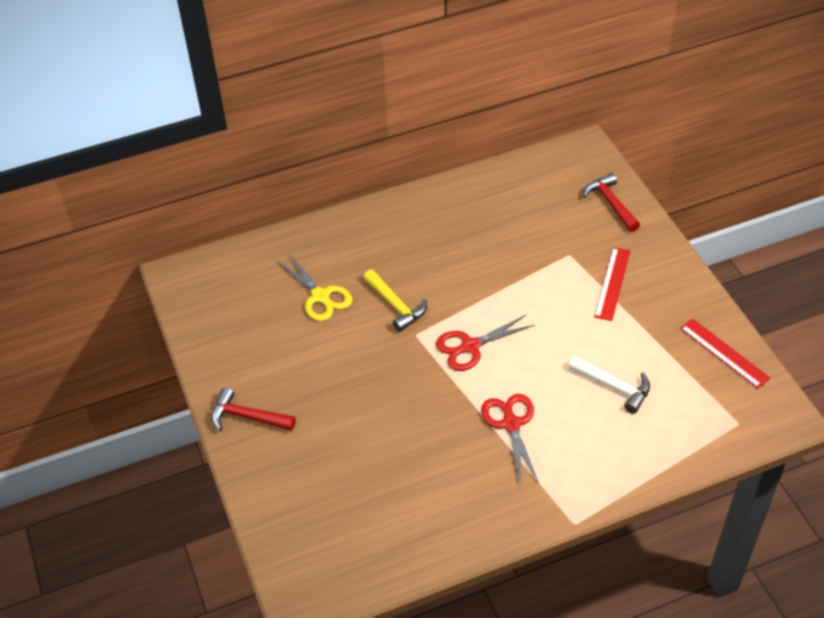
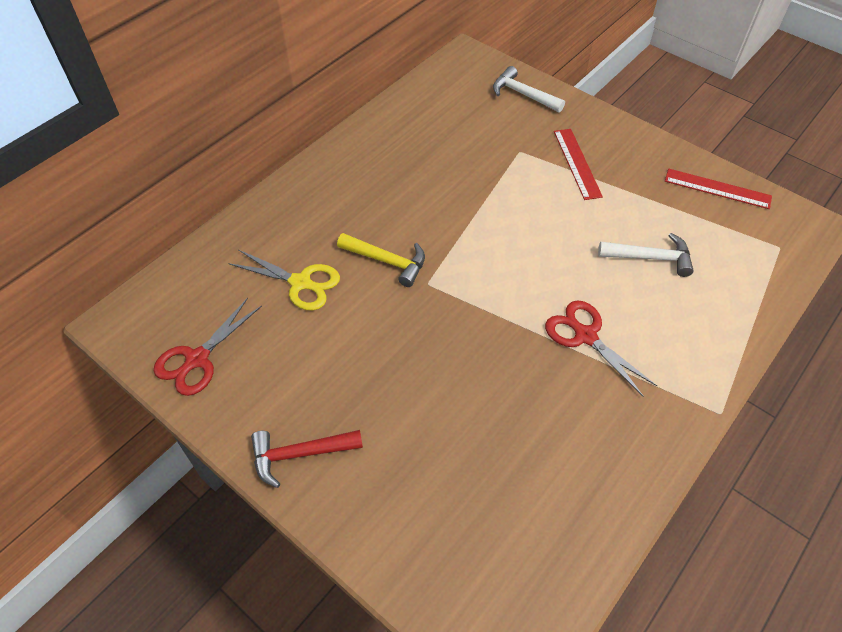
camera: 30 degrees left, 5 degrees up
(470, 346) = (490, 274): red scissors -> red scissors (197, 359)
(610, 203) = (523, 94): red hammer -> white hammer

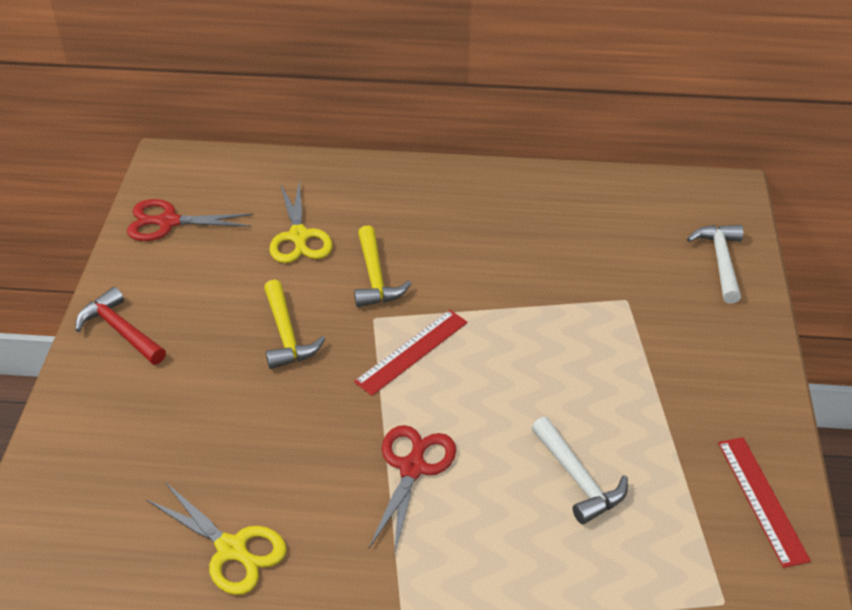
camera: 55 degrees right, 10 degrees down
(401, 343) = (286, 335): none -> yellow hammer
(577, 163) = (660, 353): red ruler -> red ruler (412, 351)
(591, 482) = (232, 549): none -> yellow scissors

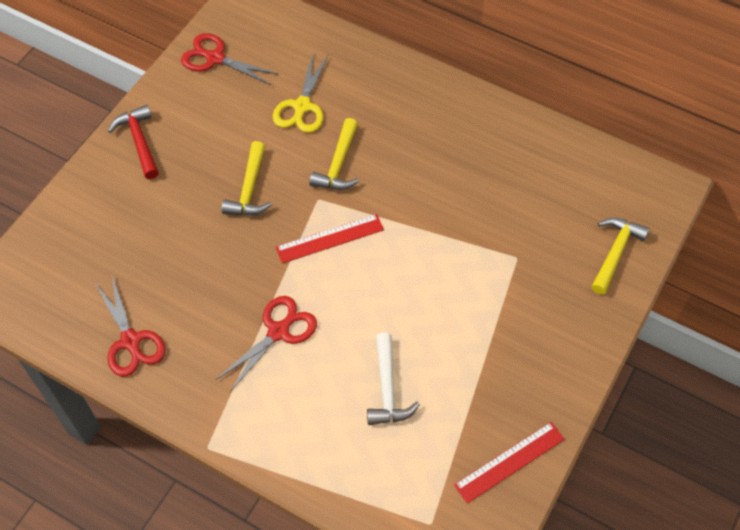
camera: 25 degrees right, 15 degrees up
(232, 549) = (131, 341): yellow scissors -> red scissors
(720, 261) = (615, 252): white hammer -> yellow hammer
(761, 500) = (509, 462): red ruler -> red ruler turned 45 degrees clockwise

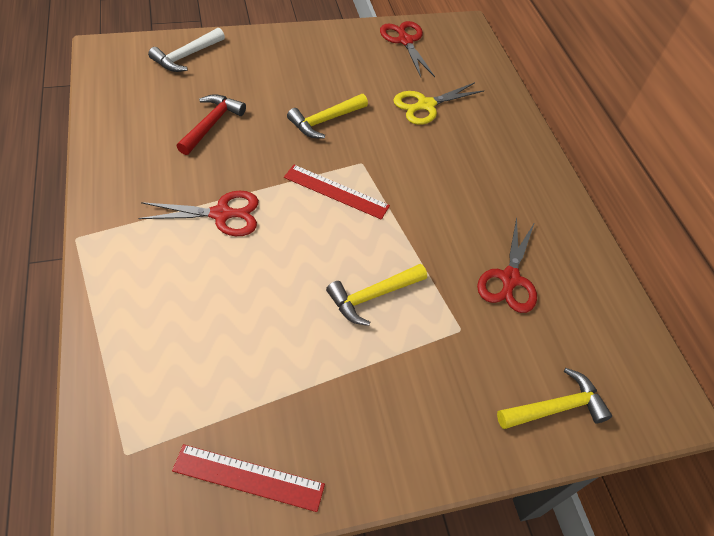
camera: 40 degrees right, 5 degrees down
(131, 341) = (132, 137): red scissors -> red scissors (509, 279)
(139, 141) = (297, 45): red hammer -> red hammer (211, 124)
(338, 164) = (404, 155): yellow hammer -> yellow hammer (372, 296)
(387, 389) = (237, 322): white hammer -> white hammer (186, 56)

